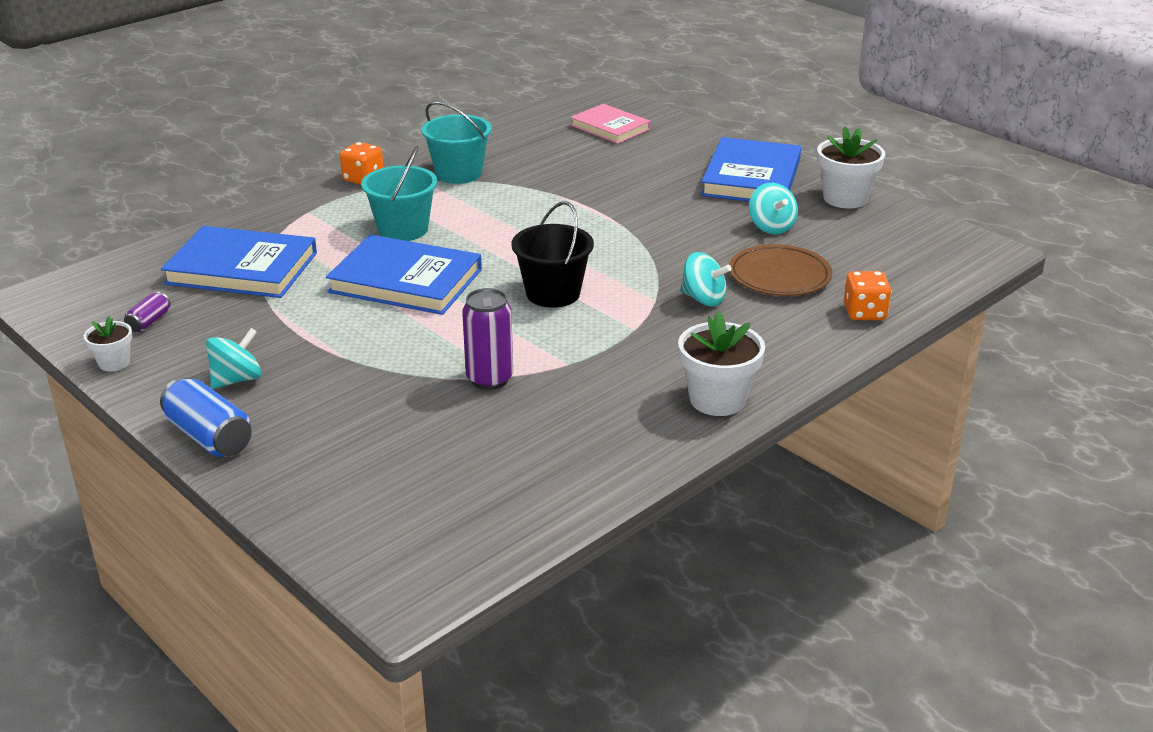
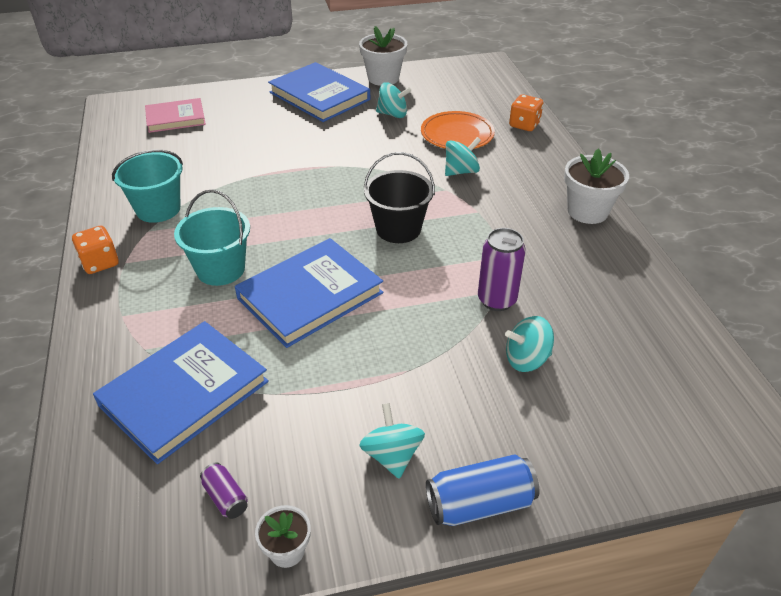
camera: 60 degrees left, 10 degrees up
(412, 418) = (526, 359): none -> turquoise spinning top
(779, 276) = (457, 135): brown plate -> orange plate

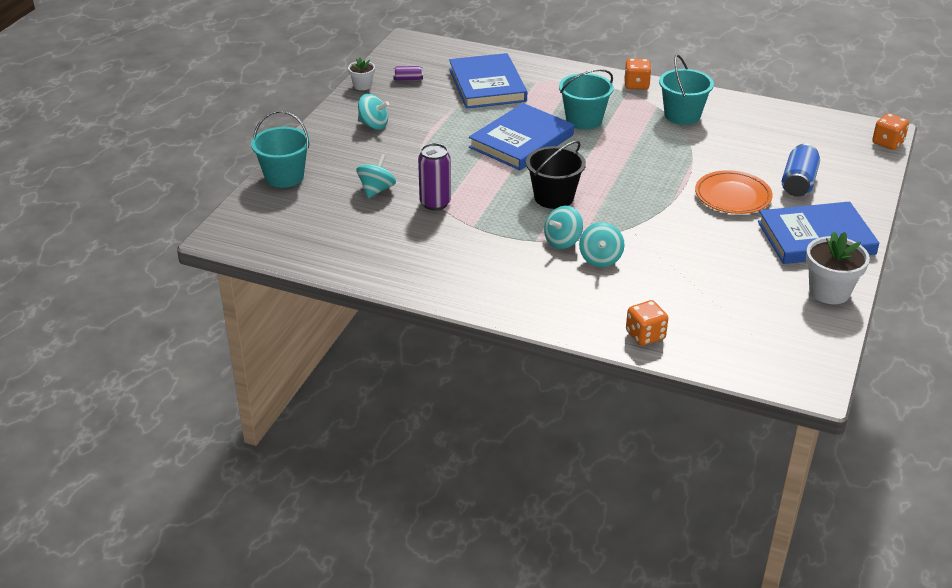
camera: 125 degrees right, 5 degrees down
(134, 99) = (887, 143): none -> orange dice
(175, 118) = (829, 153): pink book -> none
(310, 295) = (521, 141): blue book -> blue book turned 45 degrees clockwise
(393, 114) = (739, 265): turquoise spinning top -> turquoise spinning top (562, 241)
(457, 135) = (664, 285): orange plate -> orange plate (732, 196)
(480, 504) = (317, 136): blue can -> blue can (798, 183)
(587, 211) = (476, 293): white flower pot -> none
(603, 468) = (284, 177): none -> turquoise bucket

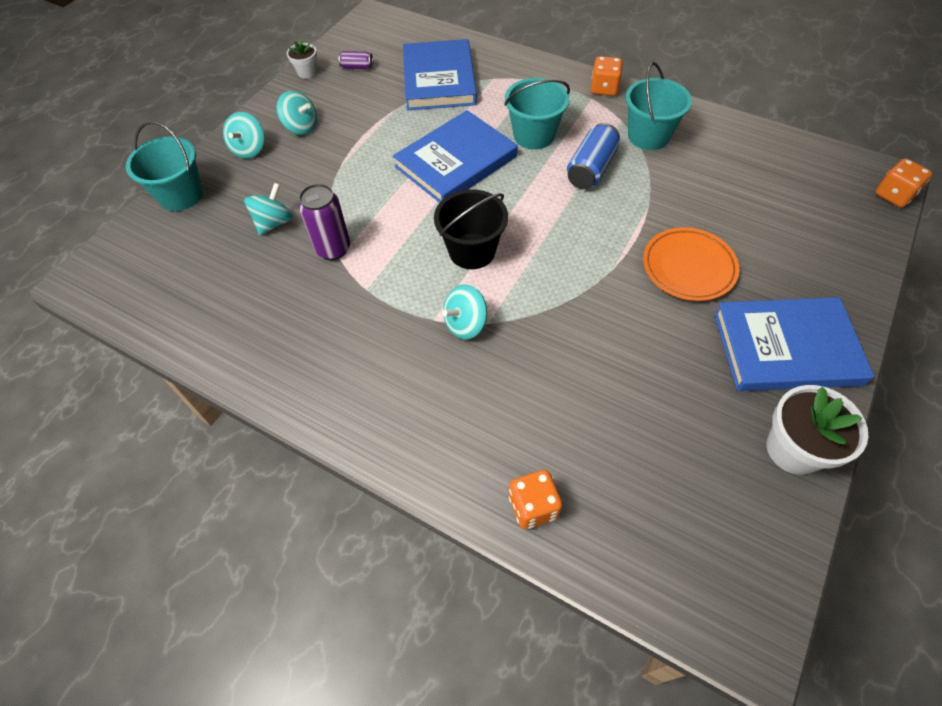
camera: 10 degrees right, 20 degrees up
(600, 259) = (505, 358): turquoise spinning top -> turquoise spinning top (249, 149)
(798, 183) = (774, 251): blue can -> blue can (591, 169)

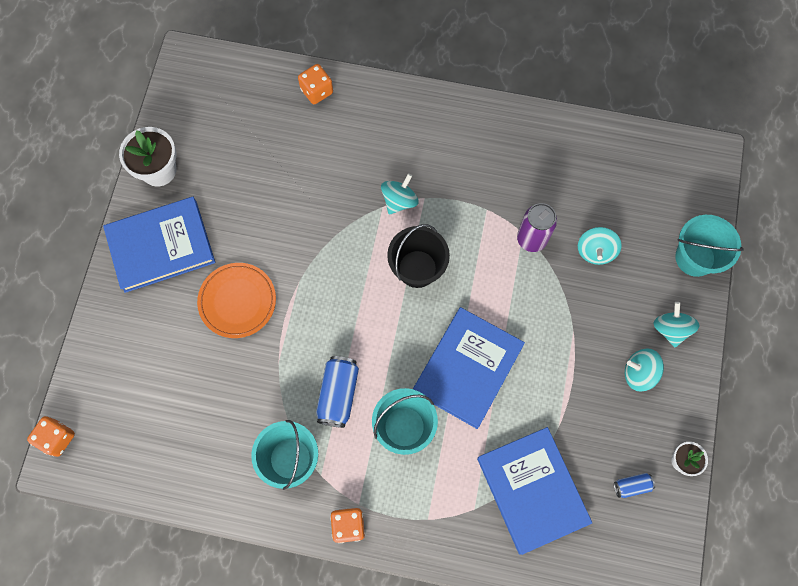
camera: 160 degrees right, 15 degrees up
(357, 67) = (631, 486): purple can -> blue can

